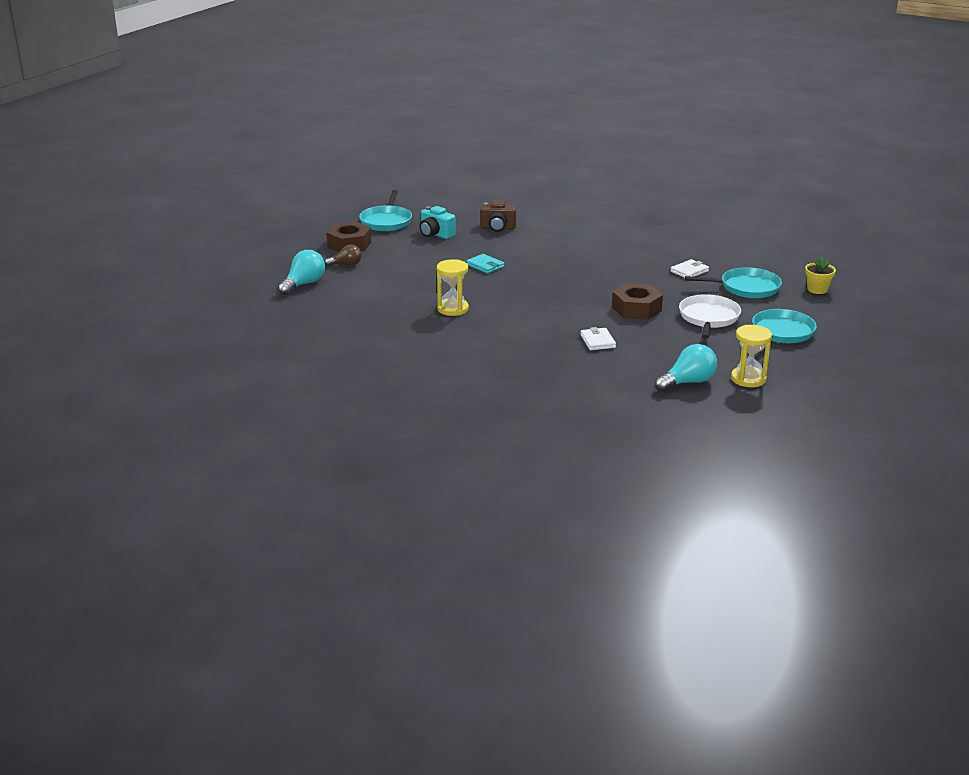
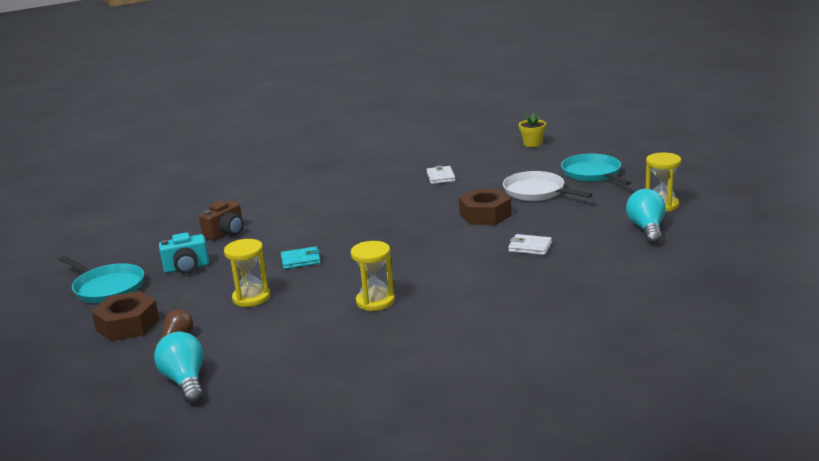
camera: 55 degrees left, 5 degrees down
(417, 268) = (251, 298): none -> yellow hourglass
(746, 288) = (499, 165): turquoise pan -> none

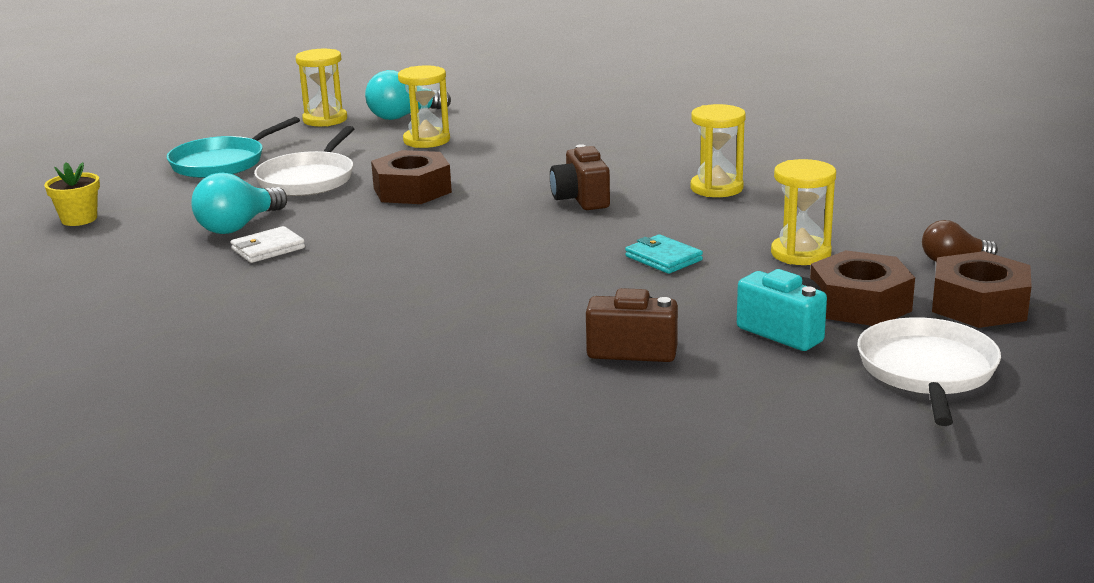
camera: 120 degrees left, 0 degrees up
(107, 288) = (927, 371): turquoise pan -> white pan
(179, 294) = (860, 304): none -> brown nut
(185, 381) = (1008, 224): turquoise light bulb -> turquoise light bulb (238, 226)
(411, 256) = (581, 199): none -> brown camera
(530, 247) = (496, 152): white wallet -> none
(579, 230) = (426, 140): none -> yellow hourglass

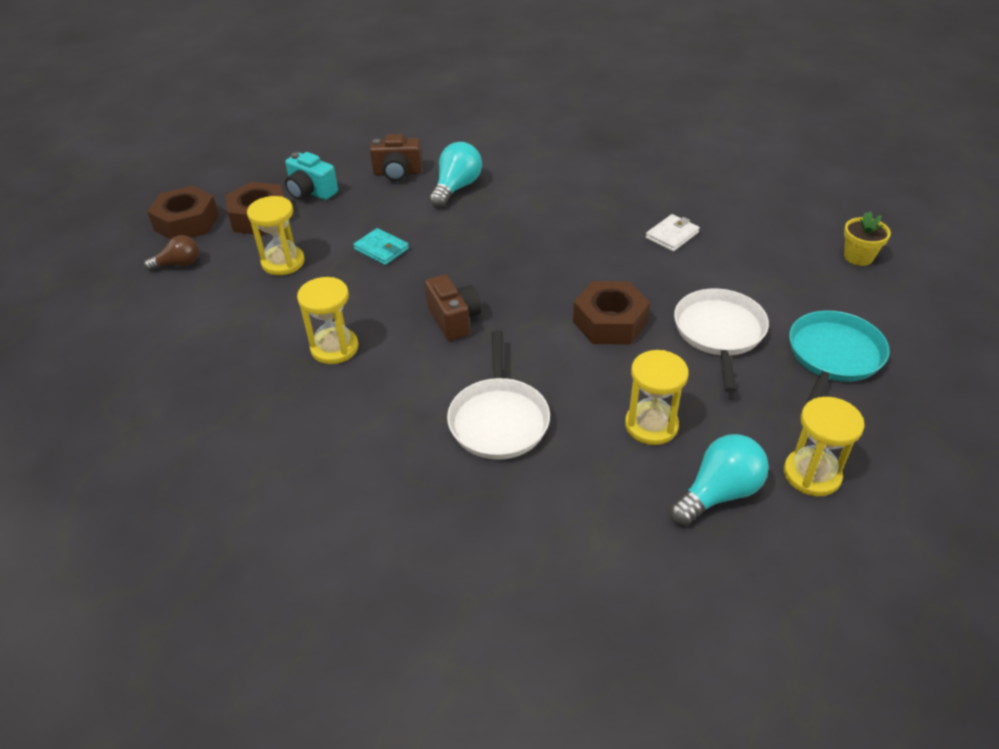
camera: 170 degrees right, 20 degrees up
(238, 226) = (718, 259): turquoise light bulb -> turquoise light bulb (456, 188)
(927, 371) = (243, 173): white pan -> white pan (499, 420)

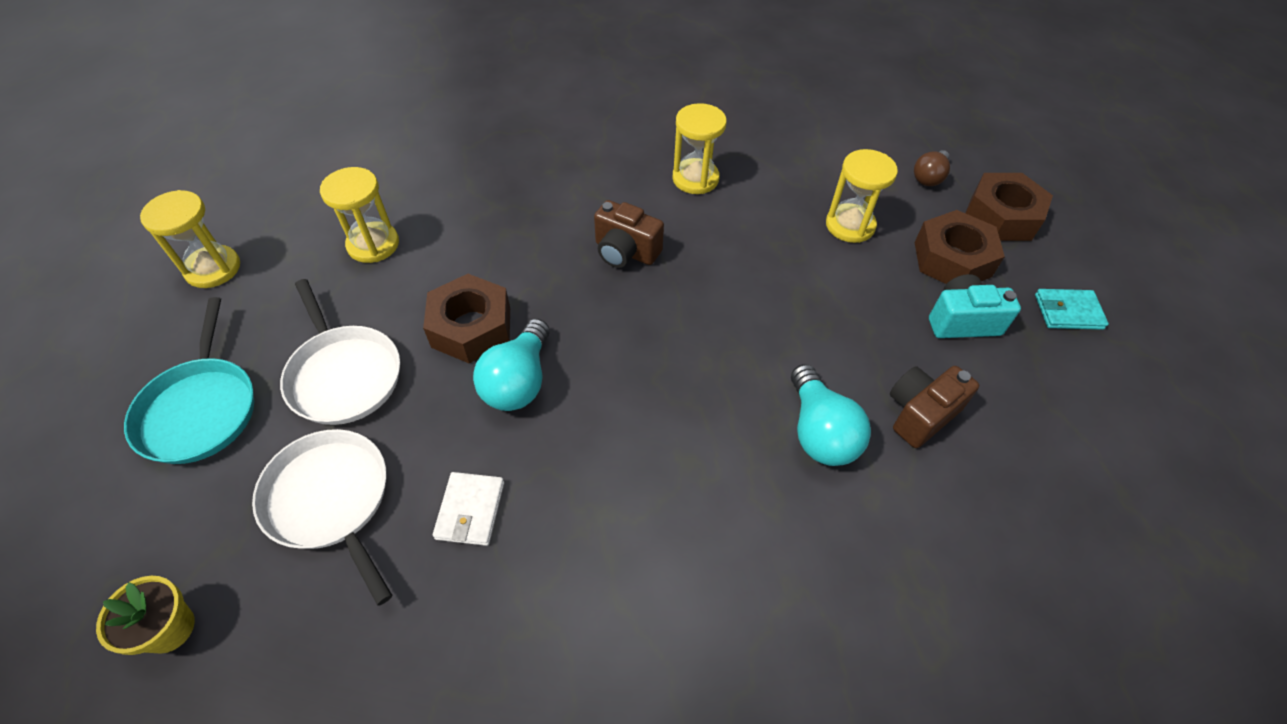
camera: 140 degrees right, 10 degrees up
(381, 249) = (784, 289): turquoise wallet -> turquoise wallet (1068, 312)
(499, 420) = (505, 190): white pan -> white pan (330, 500)
(718, 493) = (293, 219): turquoise light bulb -> turquoise light bulb (518, 381)

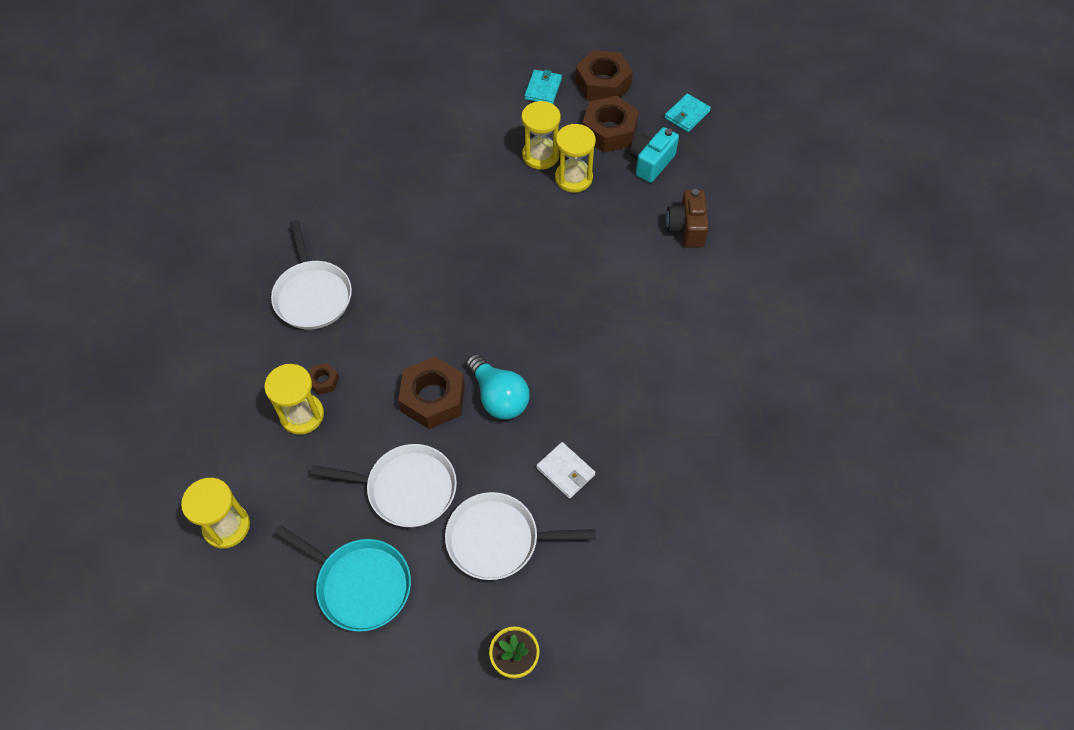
camera: 50 degrees left, 5 degrees up
(423, 236) = (323, 381): none -> brown nut
(511, 172) = (312, 295): none -> white pan
(625, 252) = (450, 279): brown camera -> none
(695, 179) = (425, 200): yellow hourglass -> yellow hourglass (573, 178)
(819, 432) = (658, 279): turquoise light bulb -> none
(929, 177) = (543, 89): brown light bulb -> turquoise wallet

